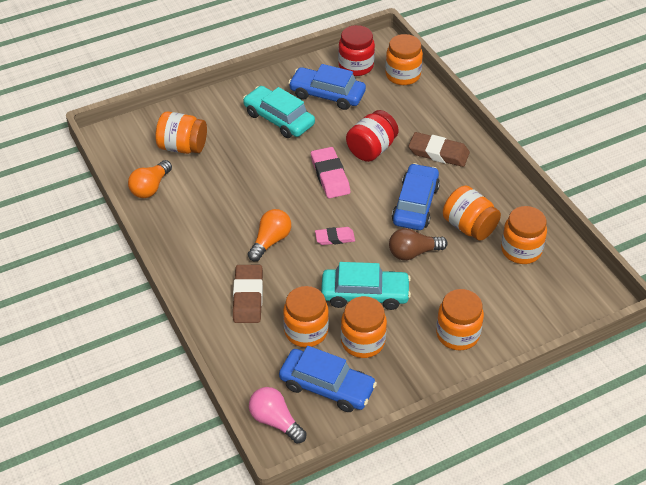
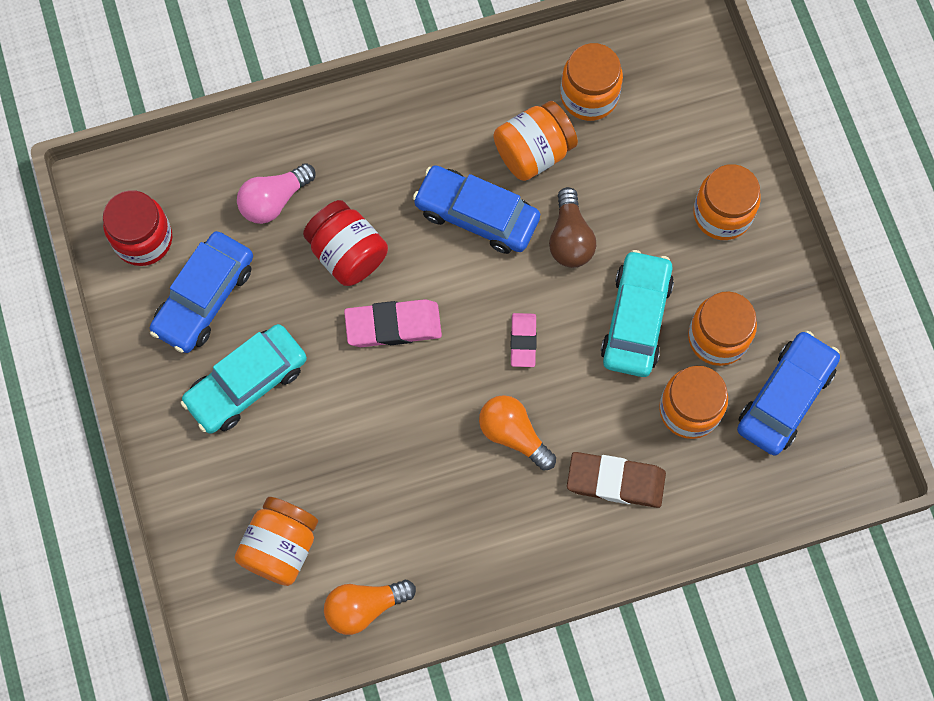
camera: 80 degrees left, 25 degrees up
(150, 187) = (365, 607): orange light bulb -> orange light bulb turned 120 degrees clockwise
(275, 421) = (832, 472): pink light bulb -> pink light bulb (274, 200)
(403, 75) = (184, 171): orange jar -> none
(438, 153) = (375, 158): brown eraser -> none

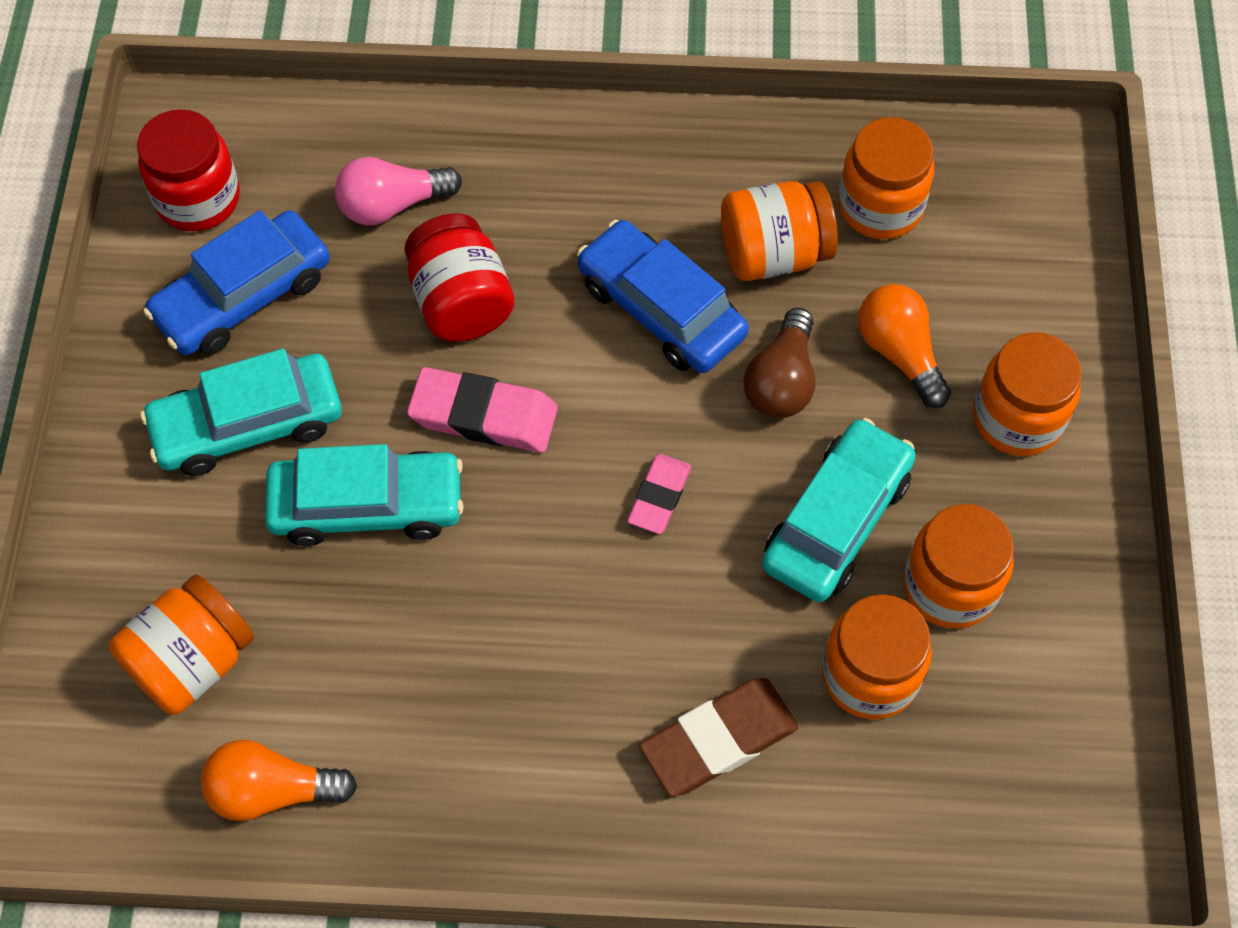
camera: 20 degrees right, 10 degrees down
(345, 410) = (367, 506): none -> turquoise car
(513, 435) = (593, 621): orange light bulb -> orange light bulb (899, 353)
(615, 481) = (718, 740): brown eraser -> brown eraser turned 60 degrees counterclockwise
(785, 397) = (1024, 707): blue car -> none

